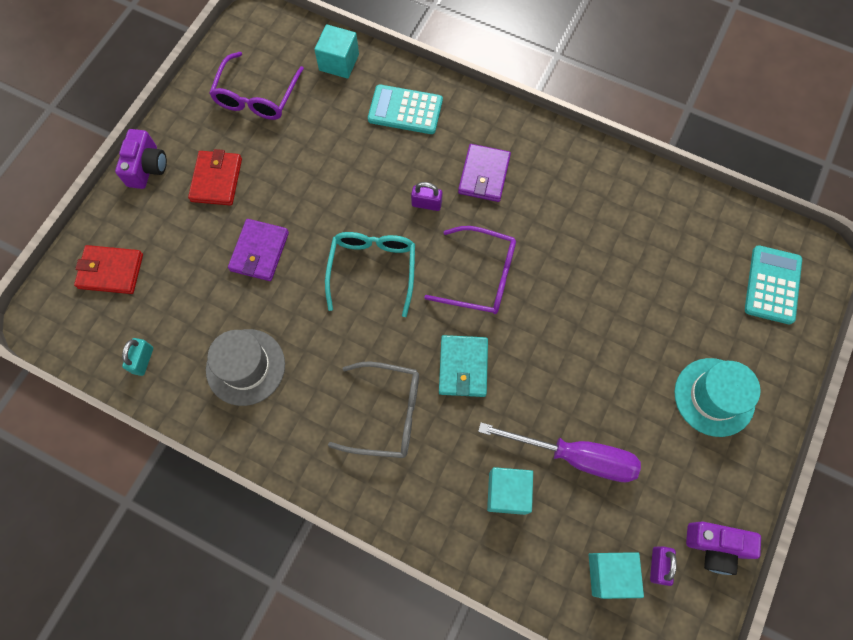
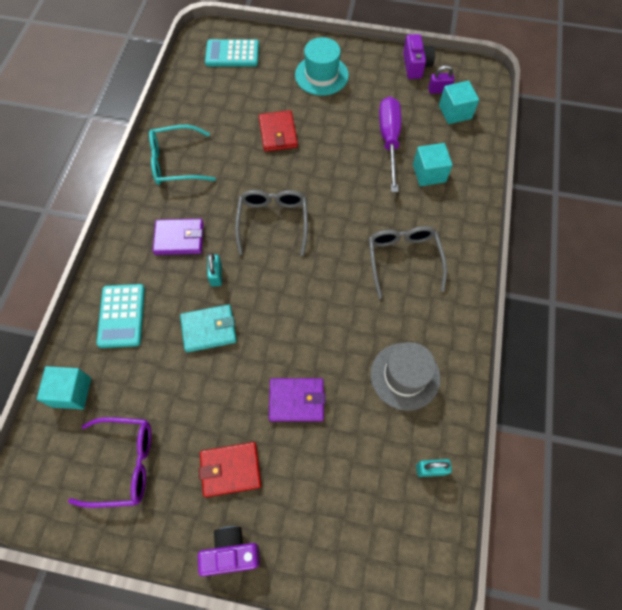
camera: 105 degrees left, 5 degrees down
(111, 271) = (356, 541): red wallet -> red wallet (278, 133)
(372, 269) = (288, 301): turquoise glasses -> turquoise glasses (175, 162)
(426, 204) = (216, 275): purple padlock -> turquoise padlock
(463, 367) = (350, 218): turquoise wallet -> turquoise wallet (209, 329)
(480, 276) = (273, 222): purple glasses -> grey glasses

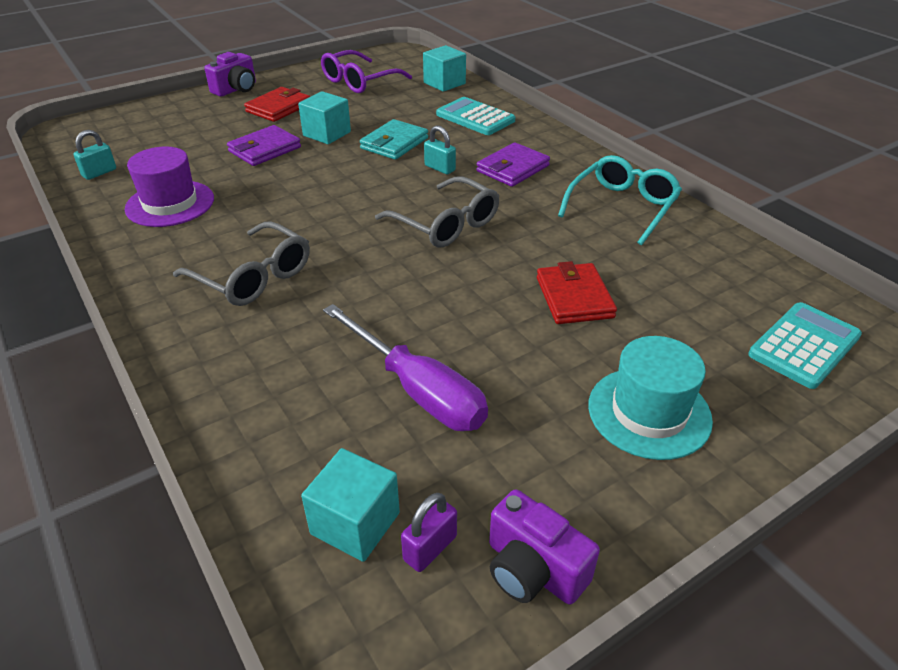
camera: 135 degrees right, 25 degrees down
(278, 133) = (574, 297): red wallet -> red wallet turned 45 degrees clockwise
(405, 376) = (170, 204): grey hat -> purple hat
(429, 173) = (308, 386): turquoise cube -> turquoise cube (327, 134)

